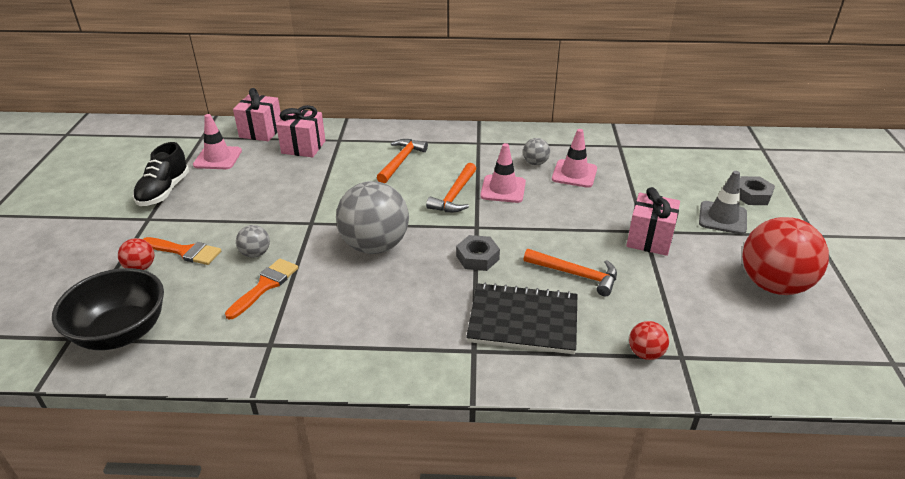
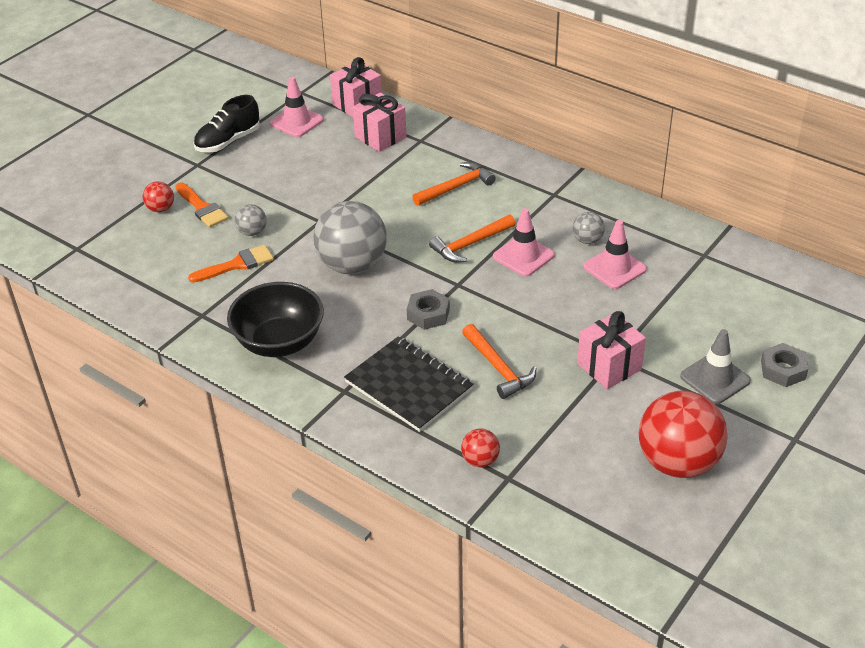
camera: 35 degrees right, 5 degrees up
(121, 332) = (111, 259): black bowl -> black bowl (279, 342)

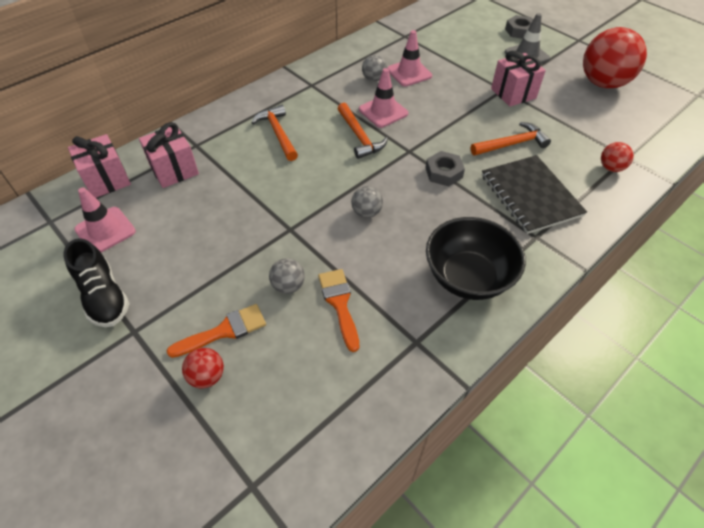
camera: 80 degrees left, 10 degrees up
(352, 265) = (366, 212): grey ball -> grey ball, size x0.45
(409, 386) = (530, 195): black notebook -> black notebook turned 75 degrees counterclockwise

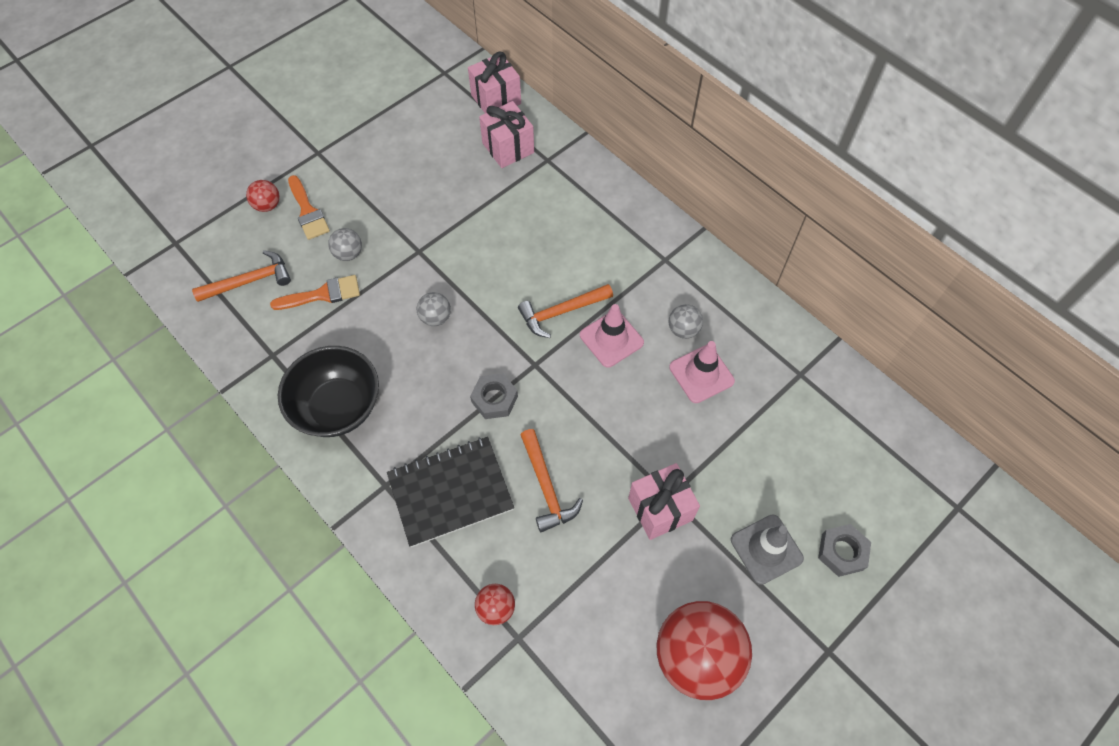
camera: 90 degrees right, 10 degrees up
(104, 296) = (355, 127): black shoe -> none
(105, 230) = (429, 112): pink traffic cone -> none
(278, 133) = (567, 231): orange hammer -> orange hammer (250, 281)

